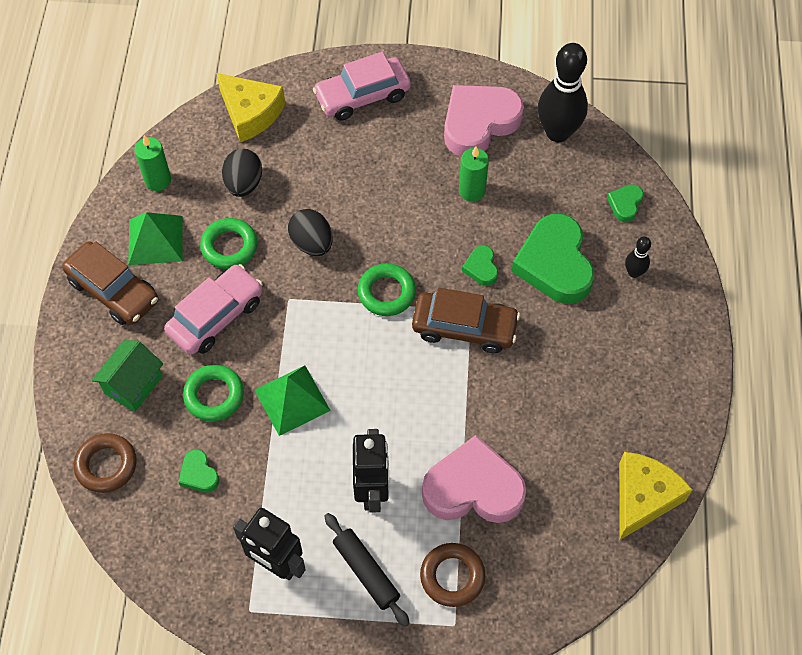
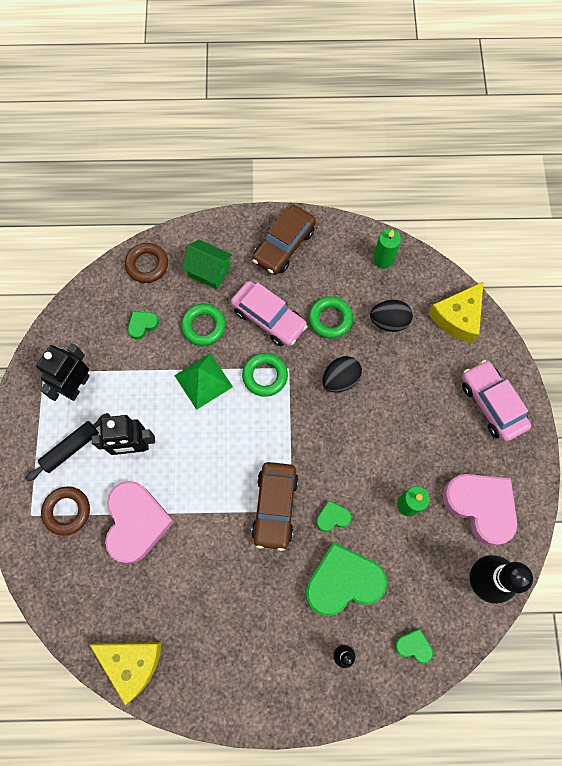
camera: 85 degrees right, 10 degrees up
(155, 240) = (330, 266): green pyramid -> none
(386, 292) = (301, 442): green ring -> green ring (265, 376)

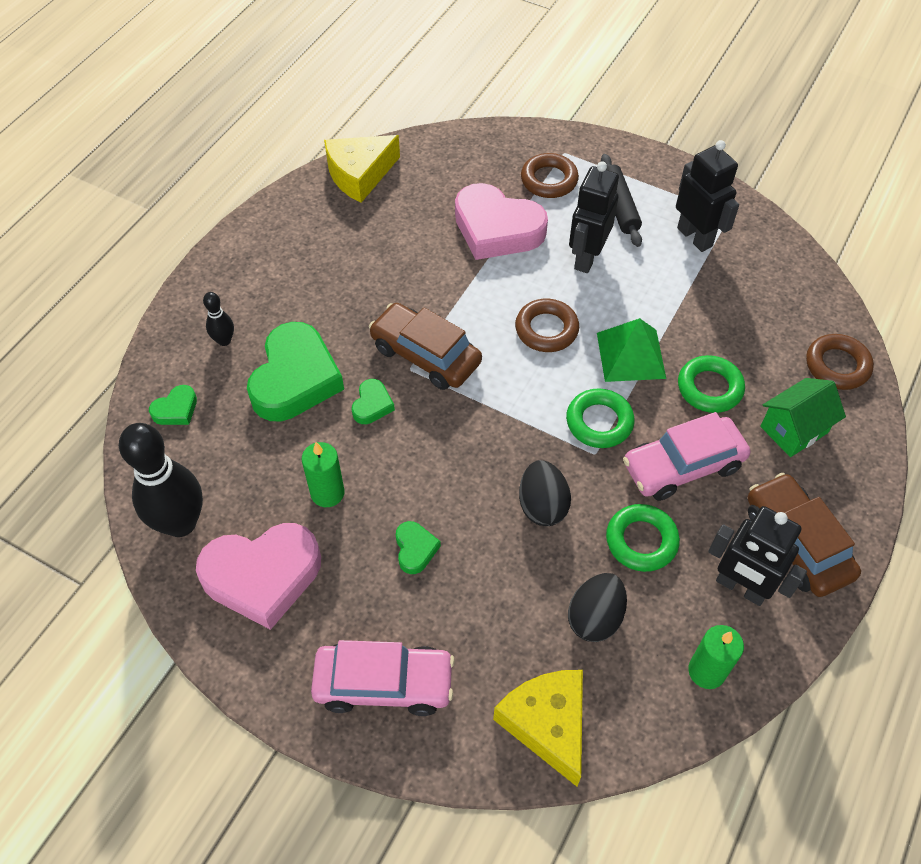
camera: 120 degrees right, 15 degrees down
(142, 325) = (745, 326): green heart -> green heart (415, 549)
(211, 441) = (546, 329): none -> brown ring
(327, 261) = (740, 587): none -> black robot

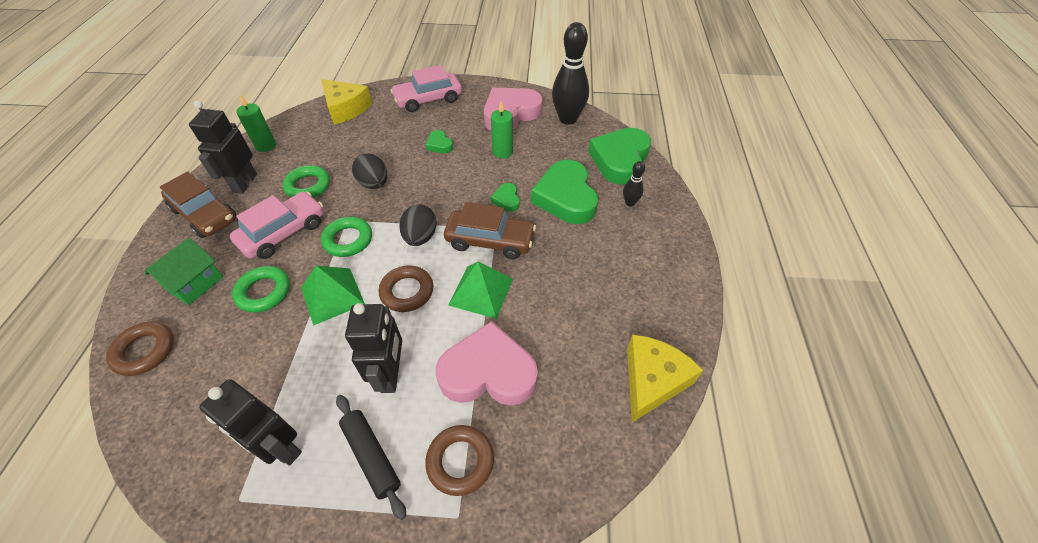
camera: 155 degrees right, 5 degrees down
(176, 409) = (620, 160): green heart -> green heart, size x2.23
(466, 300) = (481, 291): none -> green pyramid
(595, 617) = (330, 148): black egg -> black egg (420, 237)
(740, 587) = (244, 183): black robot -> black robot turned 90 degrees counterclockwise

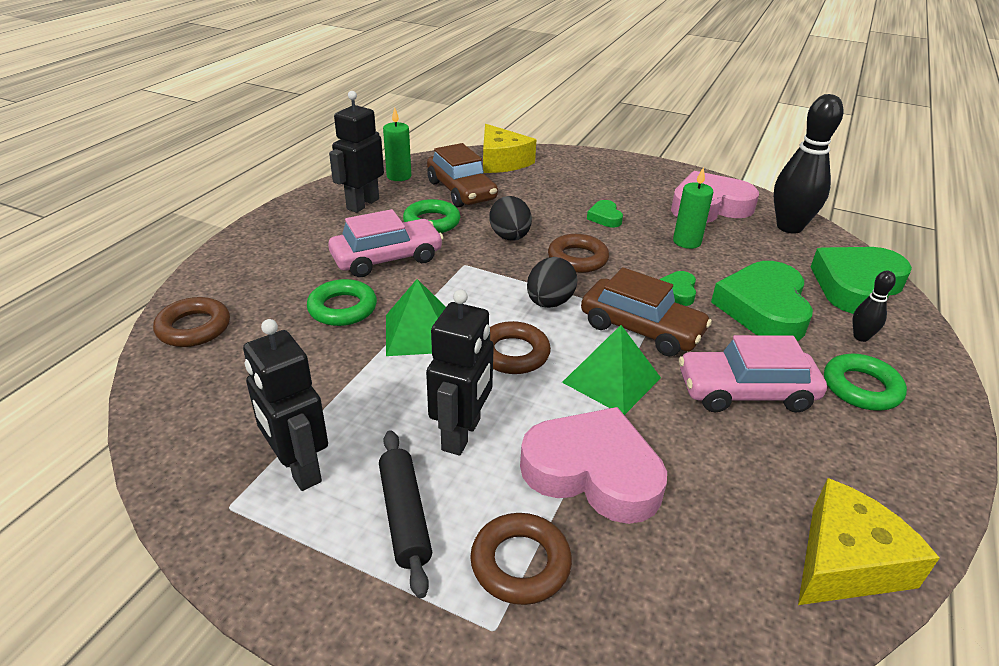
camera: 20 degrees right, 15 degrees down
(195, 283) = (272, 281): green house -> none
(205, 214) = (309, 222): brown car -> brown car (461, 191)
(348, 240) = (459, 283): green ring -> green ring (861, 388)
(428, 100) = (605, 172): pink car -> pink car (745, 392)
(430, 190) = (577, 259): none -> brown ring

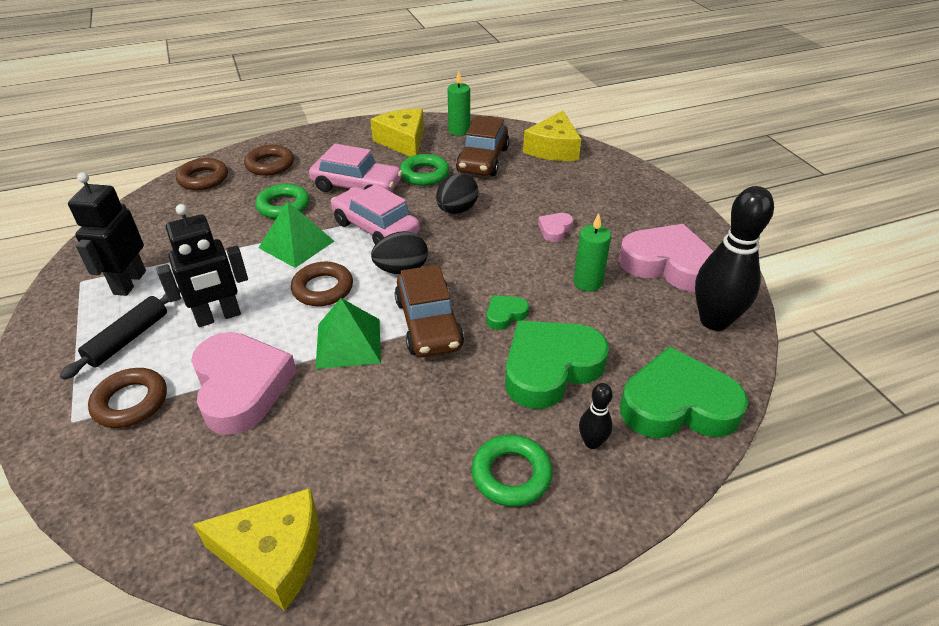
camera: 45 degrees right, 5 degrees up
(362, 204) = (403, 142): black robot -> yellow cheese
(577, 259) = (476, 250): brown ring -> brown ring (270, 165)
(605, 217) = (555, 229): green heart -> pink heart
(745, 392) = (418, 412): pink car -> pink car (375, 228)

